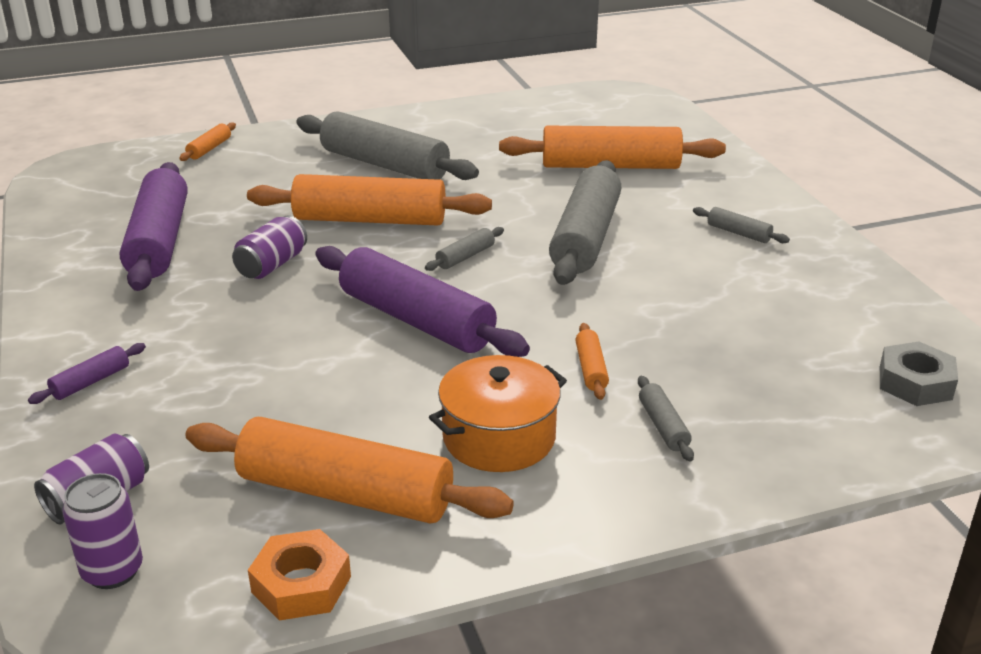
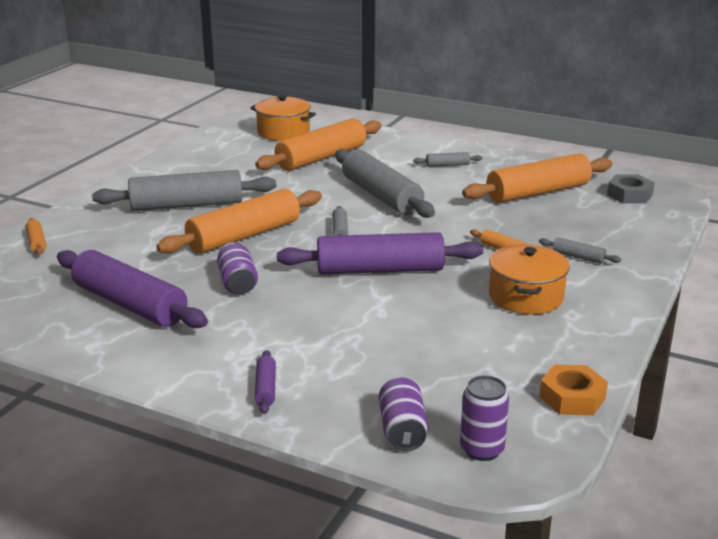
camera: 45 degrees left, 5 degrees down
(345, 493) = (512, 355): orange rolling pin -> orange rolling pin (538, 192)
(628, 121) = (283, 132): none -> orange pot

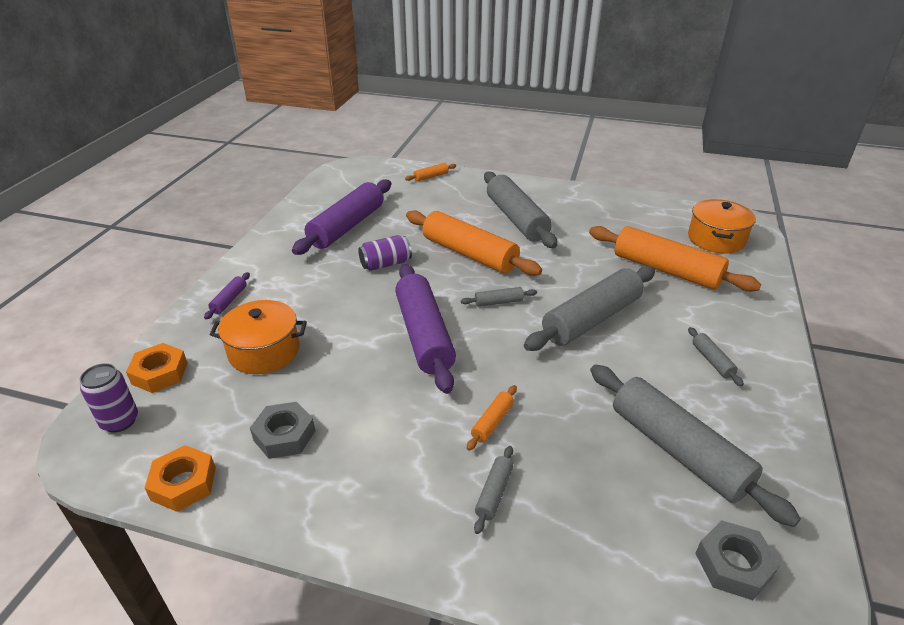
camera: 80 degrees right, 10 degrees up
(266, 388) = (229, 300): purple rolling pin -> purple rolling pin turned 60 degrees counterclockwise
(402, 430) = (160, 373): purple can -> orange nut
(512, 345) = (284, 435): none -> grey nut
(526, 297) = (384, 444): orange pot -> orange pot (264, 351)
(538, 192) = (677, 451): orange rolling pin -> grey rolling pin

